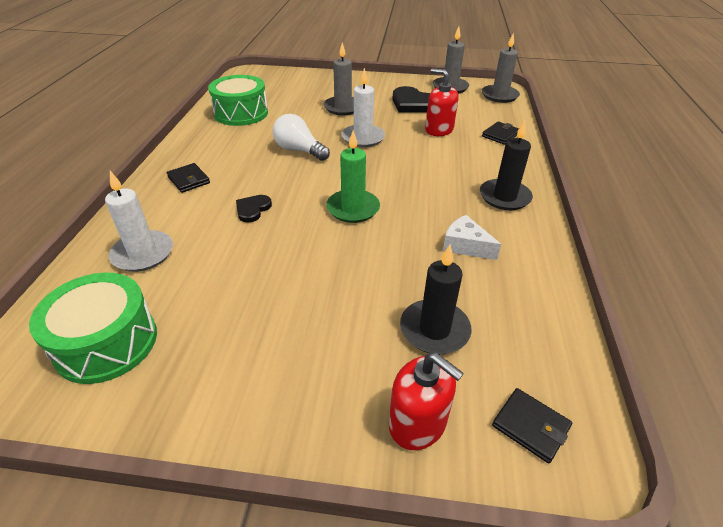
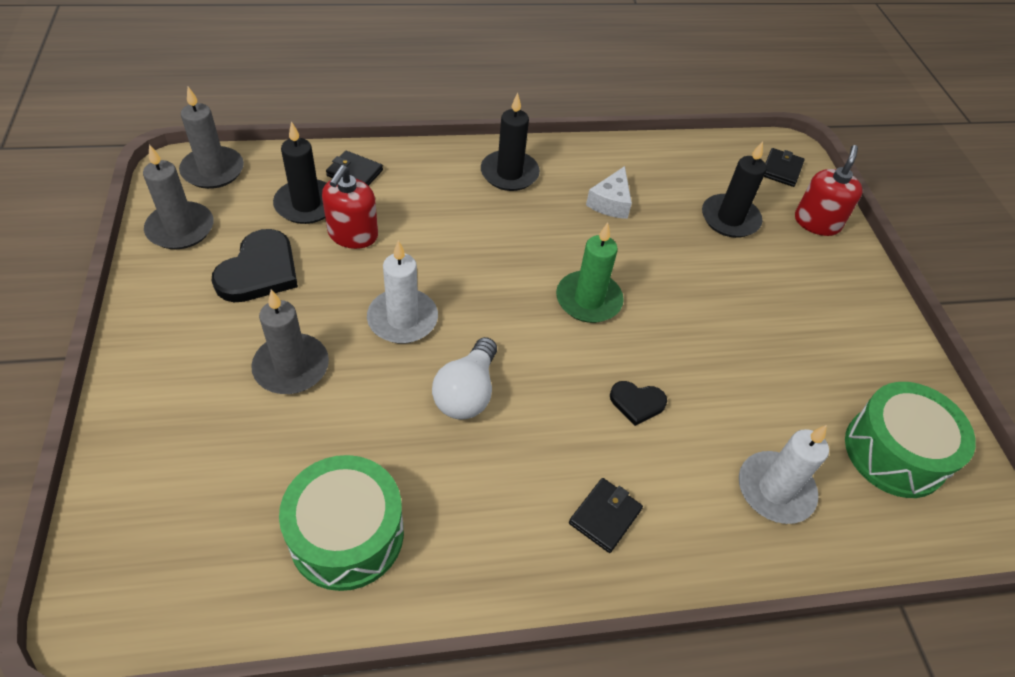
camera: 110 degrees left, 10 degrees up
(468, 118) = (306, 204): none -> black candle

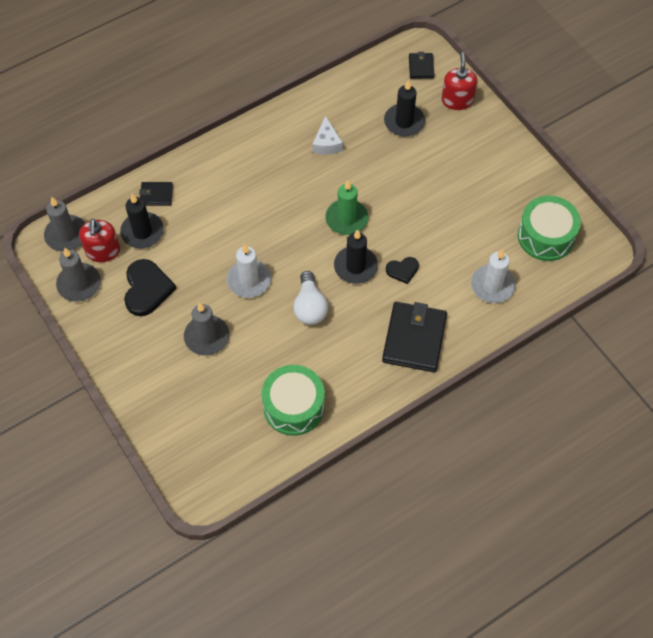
camera: 20 degrees left, 10 degrees up
(353, 234) = (185, 239): red soap dispenser -> red soap dispenser (103, 251)
(509, 173) = (253, 150): black candle -> black candle (355, 266)
(605, 516) = (414, 339): black wallet -> black wallet, size x1.97

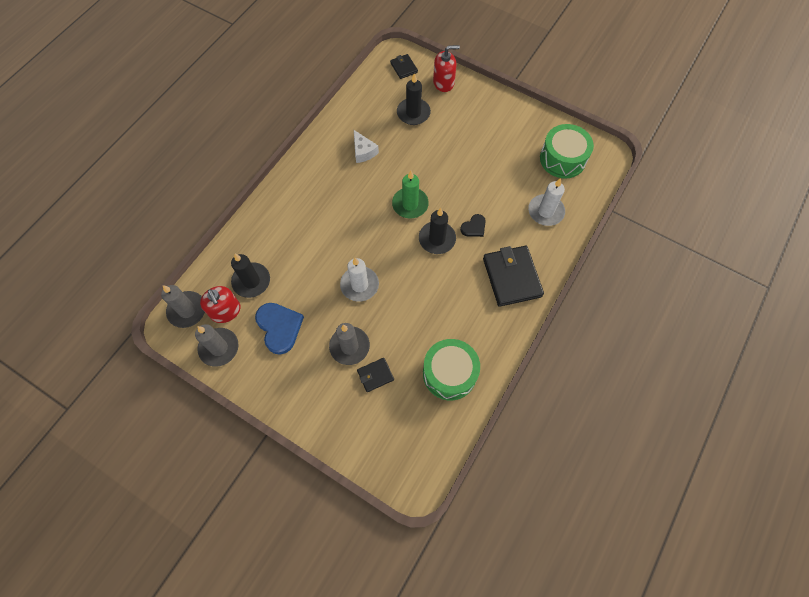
camera: 25 degrees left, 5 degrees up
(147, 289) = (279, 327): black heart -> blue heart
(156, 195) = (247, 246): black wallet -> black wallet (375, 375)
(310, 307) = (419, 286): white light bulb -> none
(457, 100) = (443, 82): red soap dispenser -> red soap dispenser turned 105 degrees clockwise

